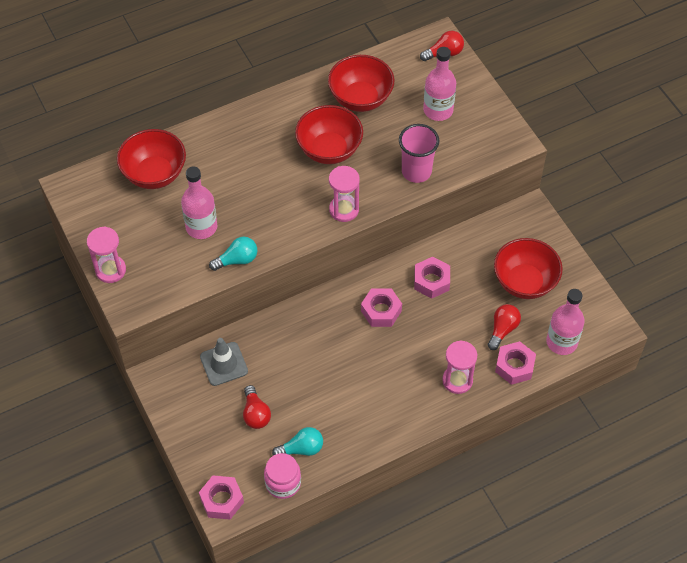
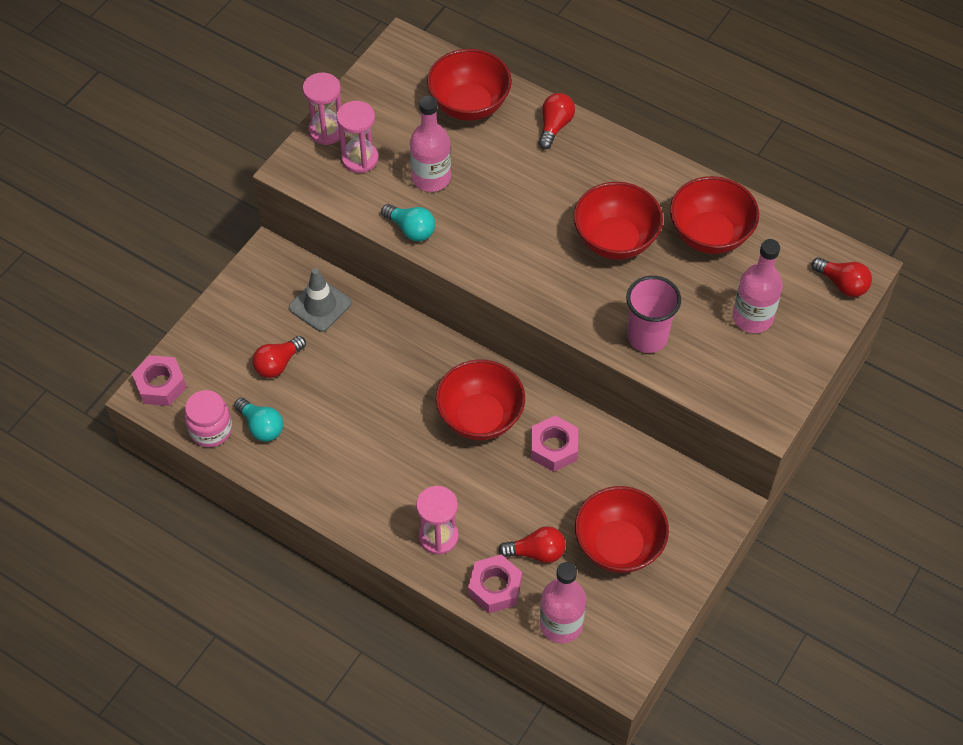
camera: 60 degrees right, 0 degrees up
(211, 135) = (555, 126): none -> red light bulb
(344, 210) = (544, 293): pink hourglass -> pink hourglass (359, 159)
(381, 311) = (480, 417): pink nut -> red bowl

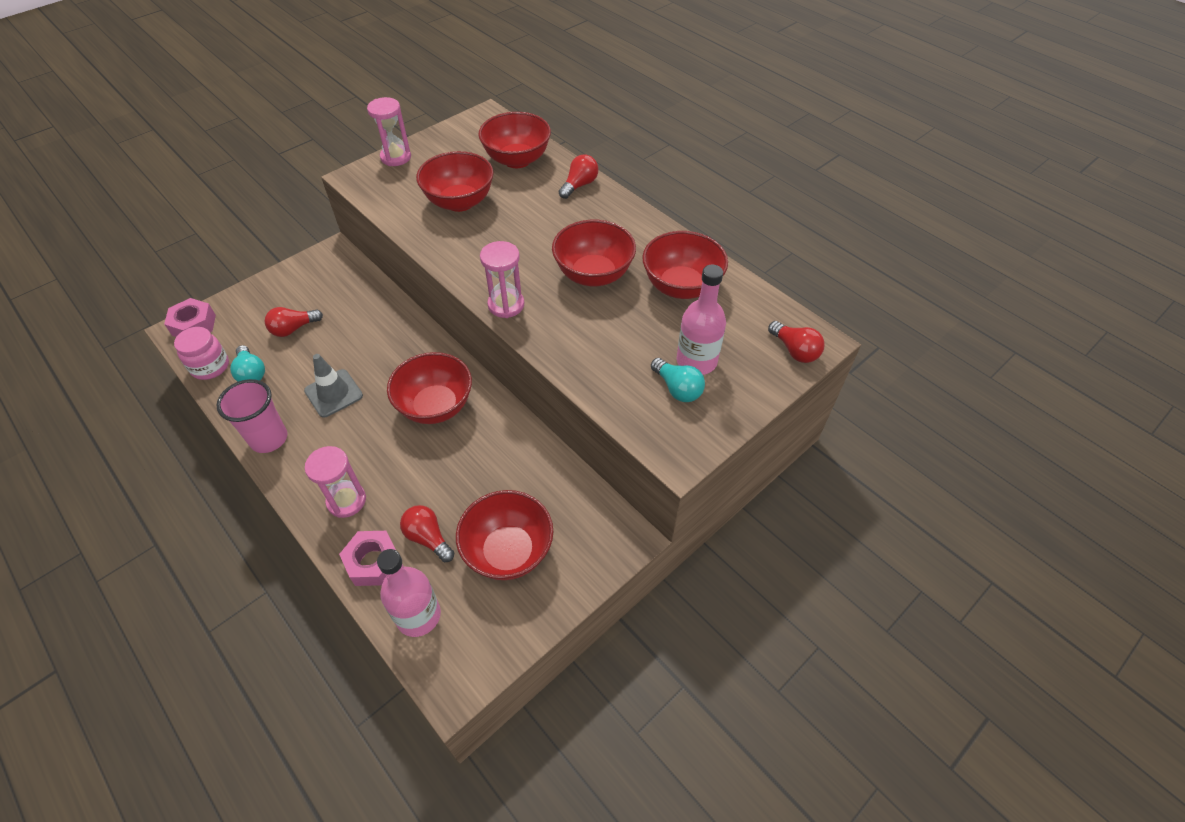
camera: 15 degrees right, 5 degrees down
(320, 305) = (351, 293): grey traffic cone -> grey traffic cone (333, 393)
(359, 159) = (410, 179): pink hourglass -> pink hourglass (506, 305)
(411, 229) = (423, 234): turquoise light bulb -> turquoise light bulb (677, 389)
(431, 178) = (459, 202): pink bottle -> red bowl
(536, 552) = (428, 538): red light bulb -> red light bulb turned 150 degrees counterclockwise
(554, 448) = (487, 447): pink nut -> none
(647, 337) = (588, 357): pink cup -> pink cup (269, 439)

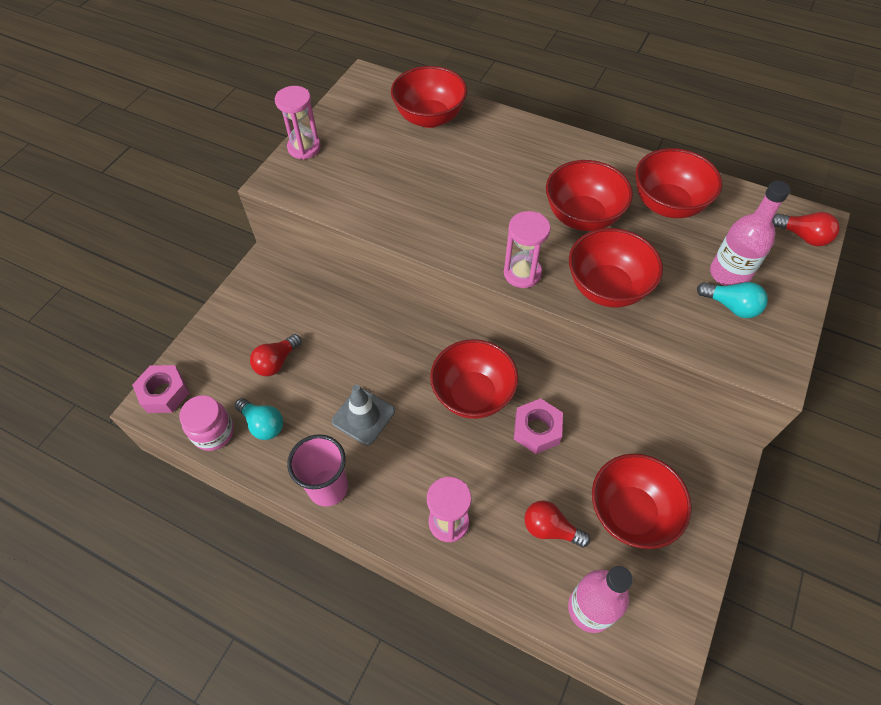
camera: 20 degrees left, 5 degrees up
(373, 562) = (514, 573): pink nut -> pink nut (537, 430)
(459, 202) = (403, 178): red bowl -> red bowl (607, 288)
(579, 185) = (507, 128): red light bulb -> none

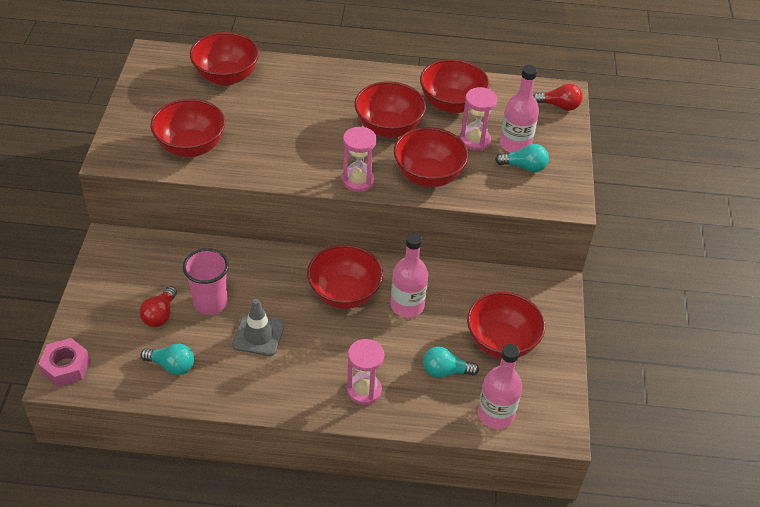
camera: 25 degrees left, 10 degrees down
(213, 432) = (129, 384): pink jar -> none
(304, 148) = (123, 125): pink hourglass -> pink hourglass (475, 140)
(328, 487) = (252, 395): pink cup -> pink cup (210, 303)
(359, 188) = (191, 147): none -> red bowl
(537, 430) = (407, 305): pink nut -> pink bottle
(550, 529) = (445, 371): red light bulb -> turquoise light bulb

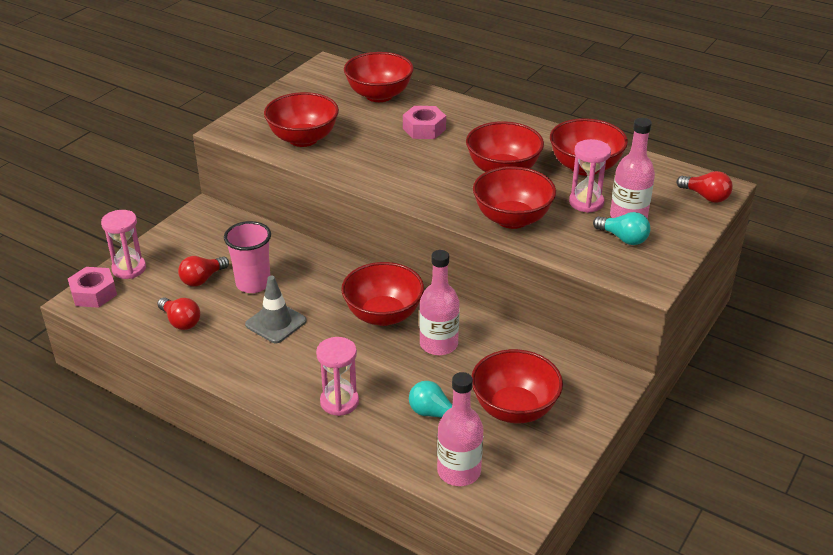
camera: 30 degrees right, 10 degrees down
(172, 366) = (180, 321): turquoise light bulb -> red light bulb
(292, 103) = (424, 129): none -> pink nut
(358, 181) = (437, 204): pink hourglass -> pink hourglass (129, 269)

